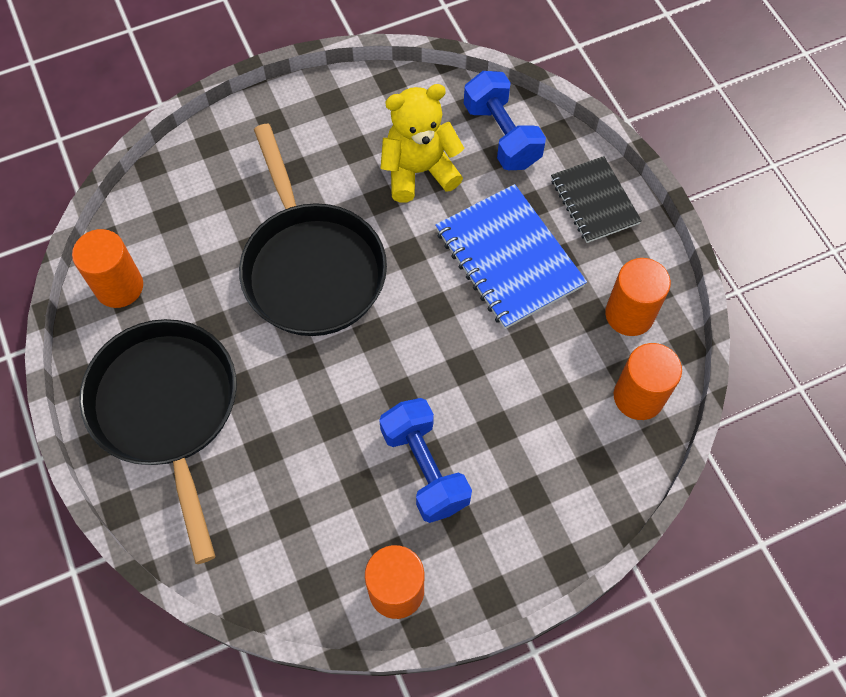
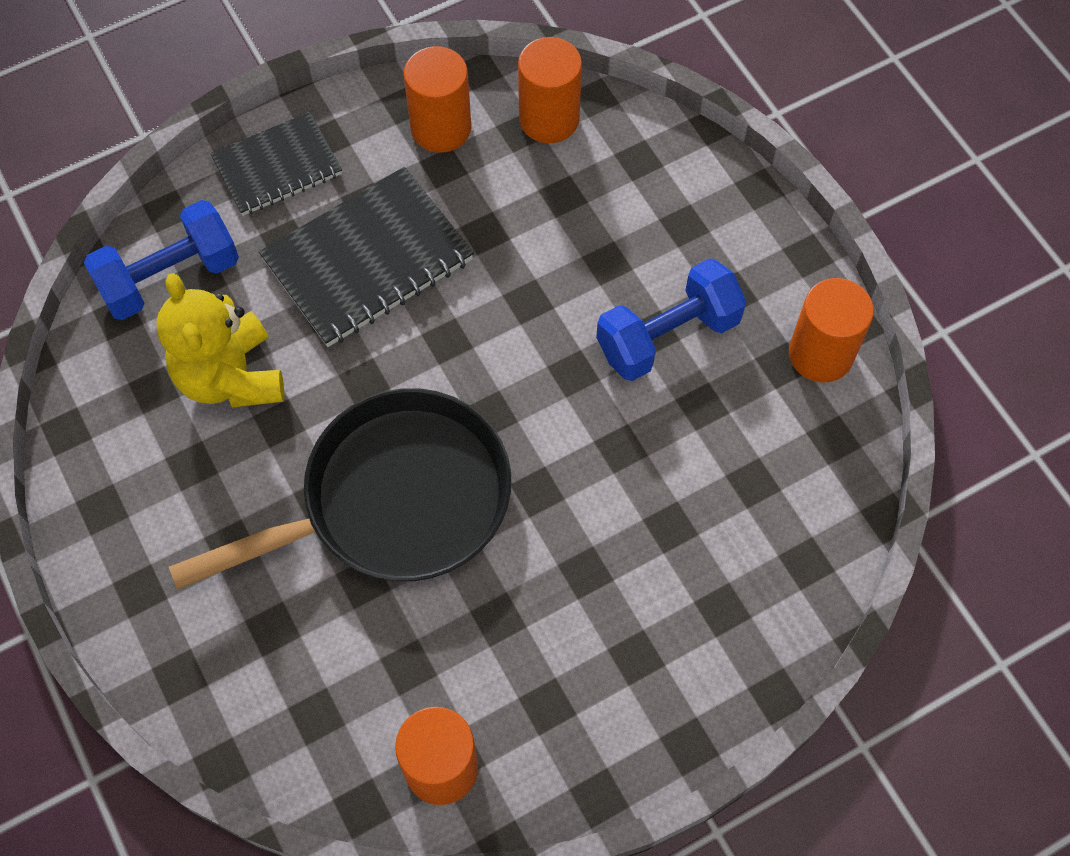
camera: 95 degrees left, 0 degrees up
(167, 410) = (628, 659): black pan -> none
(508, 258) = (368, 260): blue notebook -> black notebook

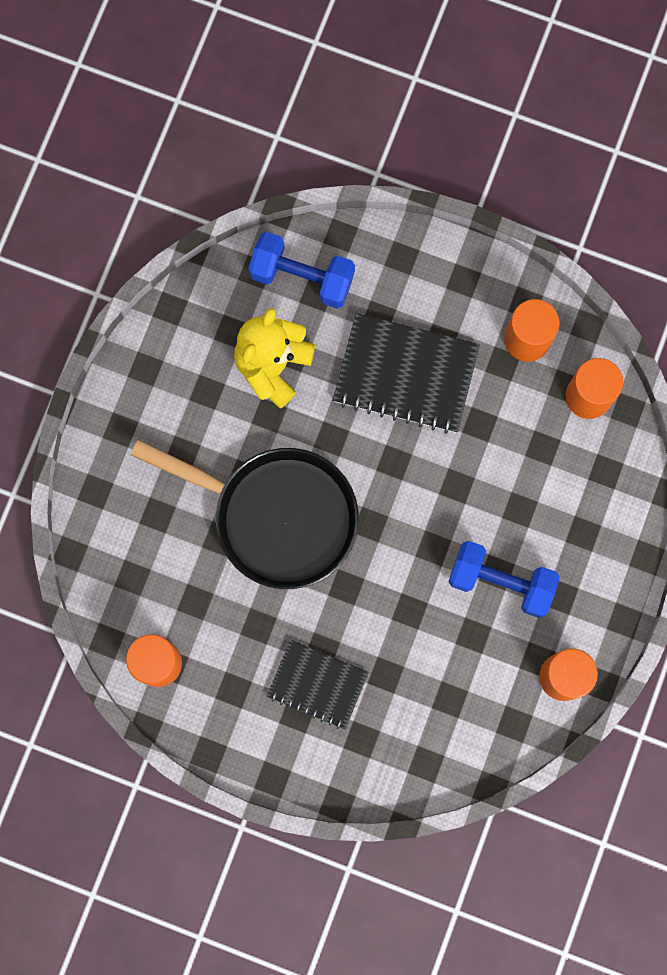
camera: 50 degrees right, 15 degrees up
(277, 167) = (421, 270): black notebook -> black notebook (317, 685)

